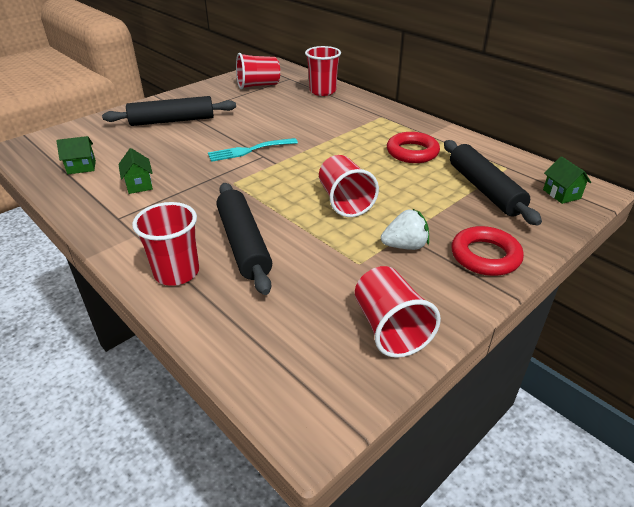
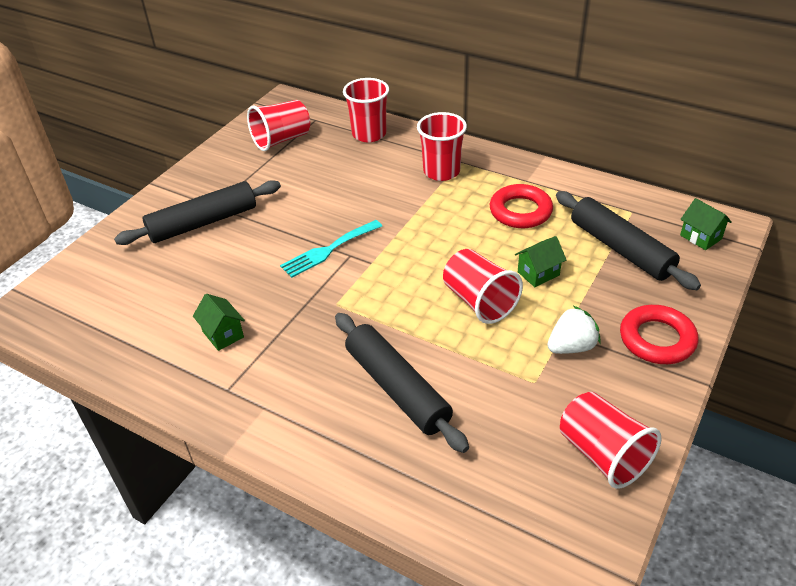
camera: 15 degrees left, 5 degrees up
(81, 167) = (130, 324): green house -> green house (538, 273)
(176, 272) = (344, 446): red cup -> red cup (441, 171)

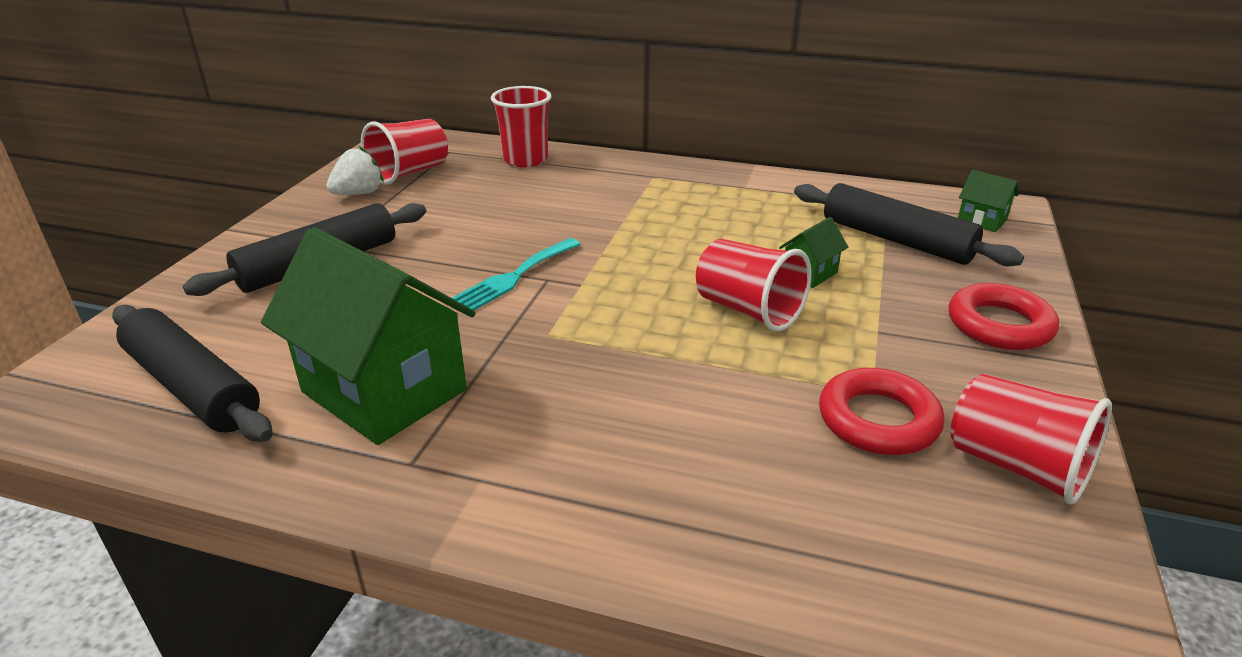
camera: 15 degrees left, 10 degrees down
(223, 334) = (384, 391): green house -> green house, size x2.37
(397, 388) = (681, 425): black rolling pin -> black rolling pin (192, 387)
(441, 171) = (634, 187): red cup -> none
(520, 211) = (753, 215): red ring -> red ring (878, 420)
(571, 347) = (897, 345): white strawberry -> white strawberry (359, 193)

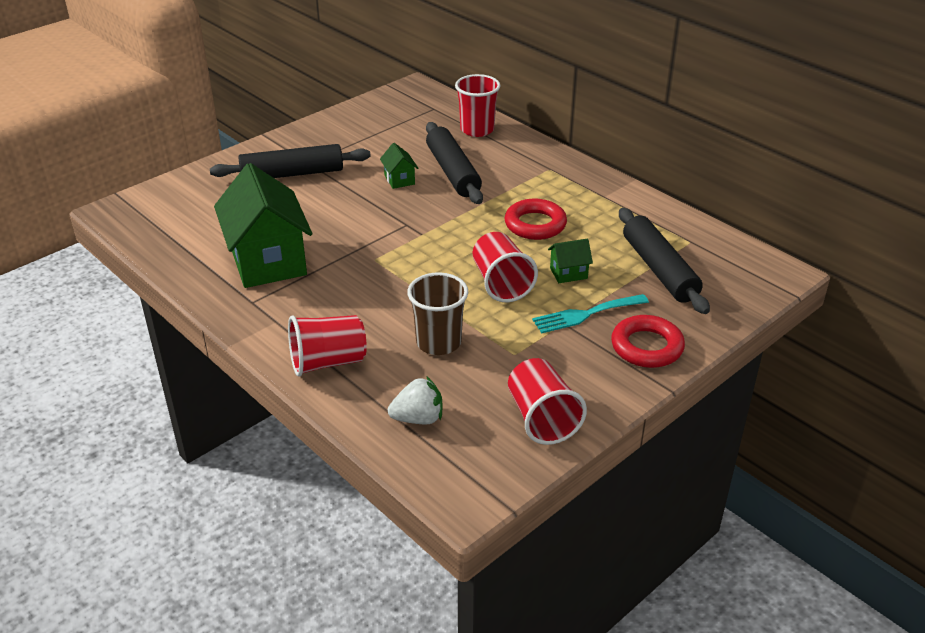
camera: 30 degrees right, 5 degrees up
(192, 387) = (186, 228): black rolling pin -> black rolling pin (453, 172)
(359, 193) = (351, 128): white strawberry -> white strawberry (418, 418)
(409, 173) = (394, 120): red cup -> red cup (327, 362)
(514, 277) = (389, 217): turquoise fork -> turquoise fork (585, 314)
(760, 415) = (438, 342): none -> brown cup
(878, 420) = (498, 369): red ring -> red ring (535, 224)
(981, 220) = (744, 276): green house -> green house (399, 180)

